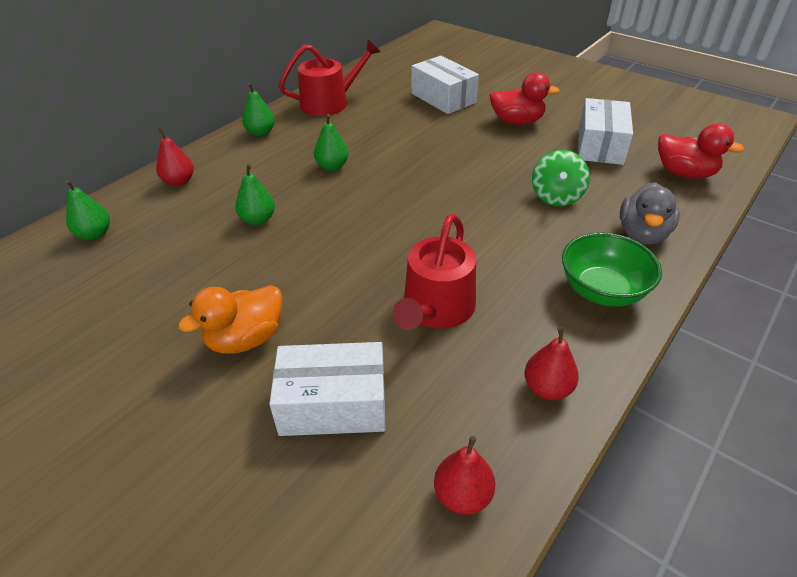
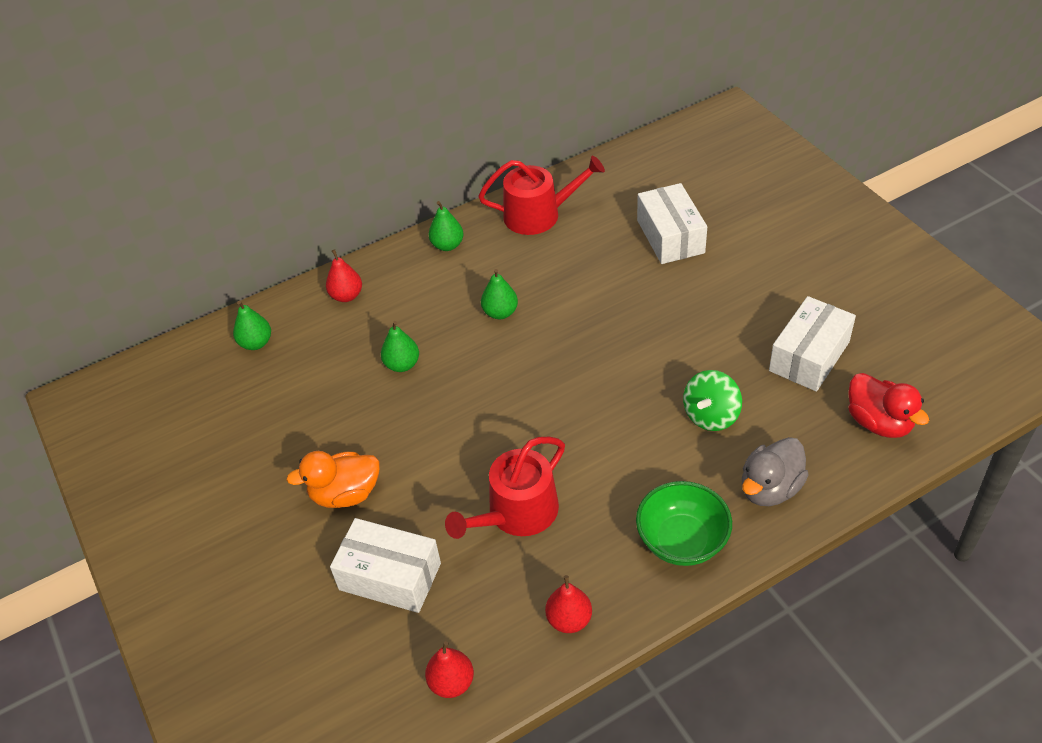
camera: 25 degrees right, 5 degrees up
(517, 122) = (734, 295): red duck -> none

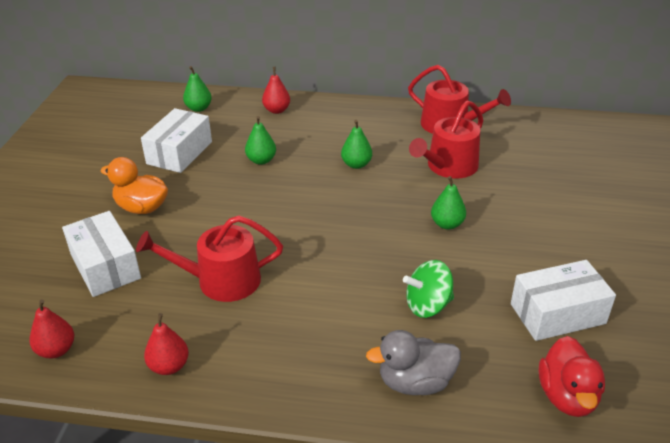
camera: 35 degrees right, 10 degrees down
(447, 245) = (369, 114): green pear -> green pear (447, 224)
(585, 264) = (448, 167): none -> red watering can
(670, 236) = (532, 181): white box -> white box (179, 152)
(682, 541) = (305, 372): green bowl -> none

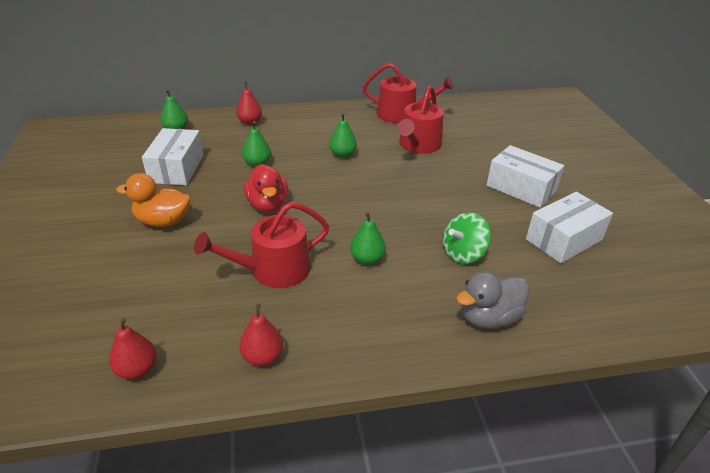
camera: 20 degrees left, 0 degrees up
(105, 266) = (151, 280): white box -> white box (521, 188)
(447, 224) = (442, 188): green pear -> green pear (367, 259)
(567, 396) = (608, 300): red duck -> red duck (267, 204)

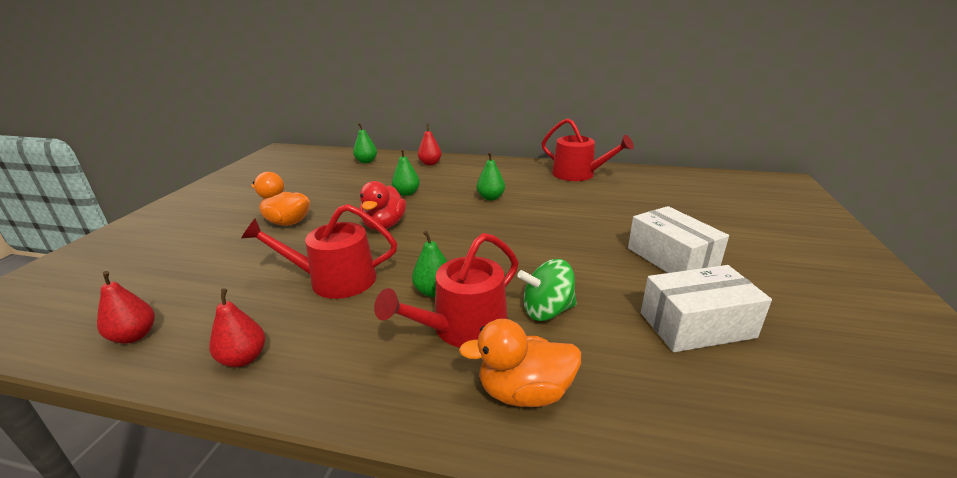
camera: 25 degrees right, 10 degrees down
(176, 168) = (338, 187): white box -> none
(418, 145) = (575, 201): red watering can -> red watering can (463, 328)
(488, 318) = (524, 392): grey duck -> orange duck

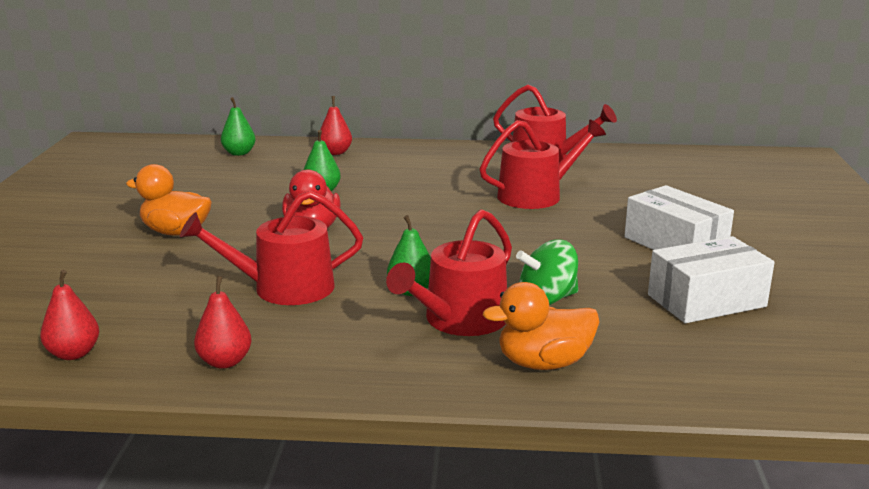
camera: 10 degrees left, 5 degrees down
(490, 197) = (439, 191): green pear -> none
(563, 204) = (536, 195): none -> red watering can

